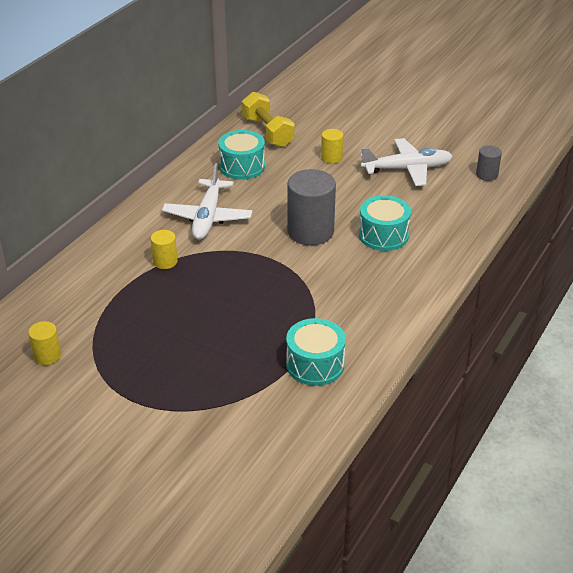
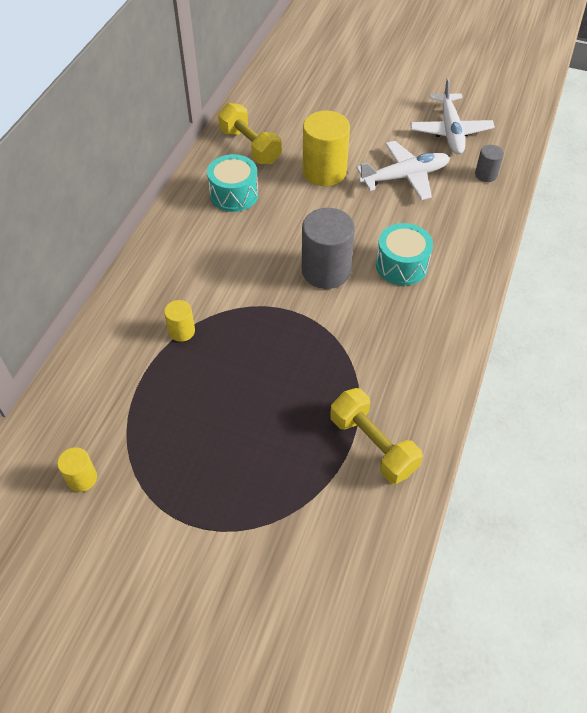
camera: 10 degrees left, 15 degrees up
(208, 217) = (213, 265): white plane -> white plane (450, 131)
(315, 364) = (373, 445): turquoise drum -> yellow dumbbell
(331, 157) = (324, 171): yellow cylinder -> yellow cylinder, size x1.98

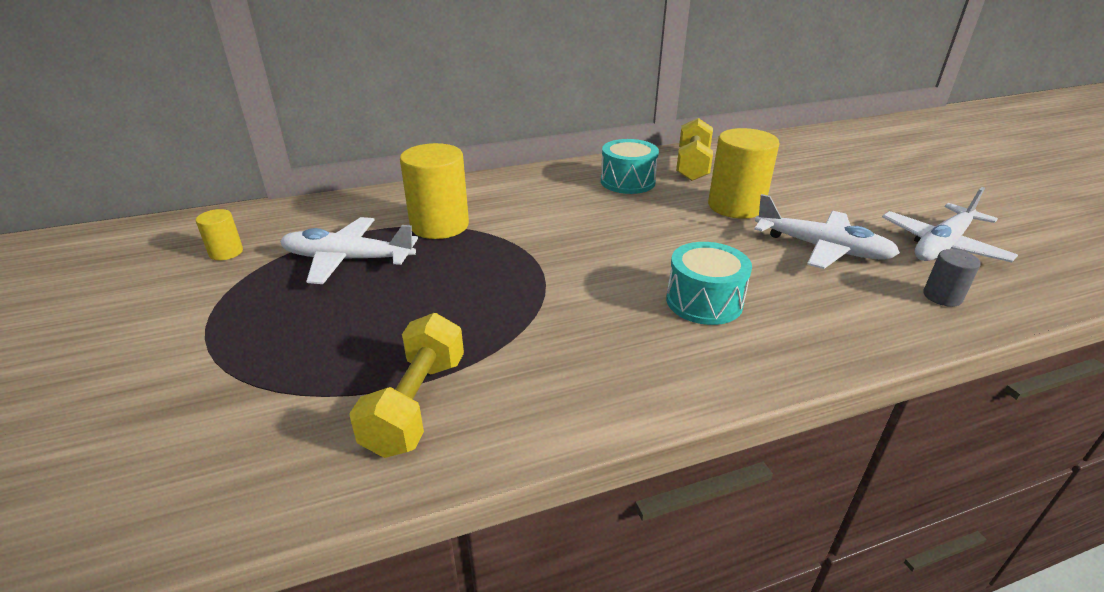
camera: 50 degrees right, 20 degrees down
(176, 407) = (348, 260): none -> white plane
(182, 331) = (439, 225): yellow cylinder -> yellow cylinder, size x1.98
(326, 270) = (618, 261): grey cylinder -> none

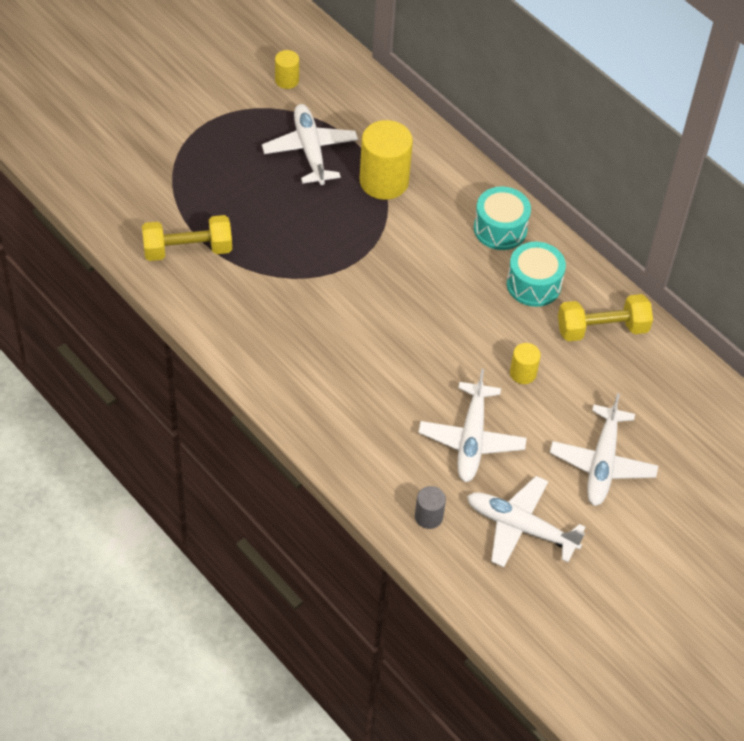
camera: 65 degrees right, 20 degrees up
(704, 301) = (352, 368): turquoise drum -> turquoise drum (500, 229)
(735, 206) = (523, 373): yellow cylinder -> yellow cylinder, size x0.51
(850, 193) = (602, 463): none -> white plane

